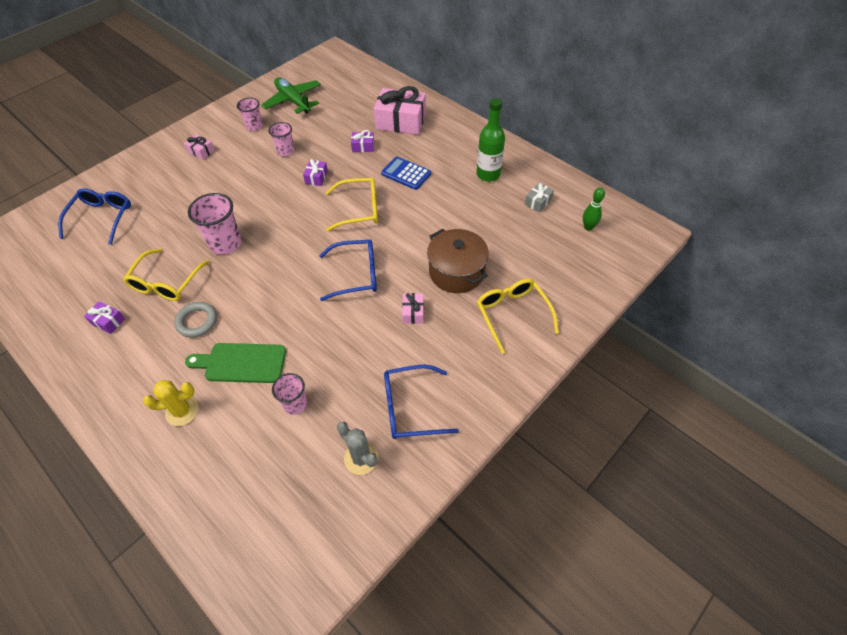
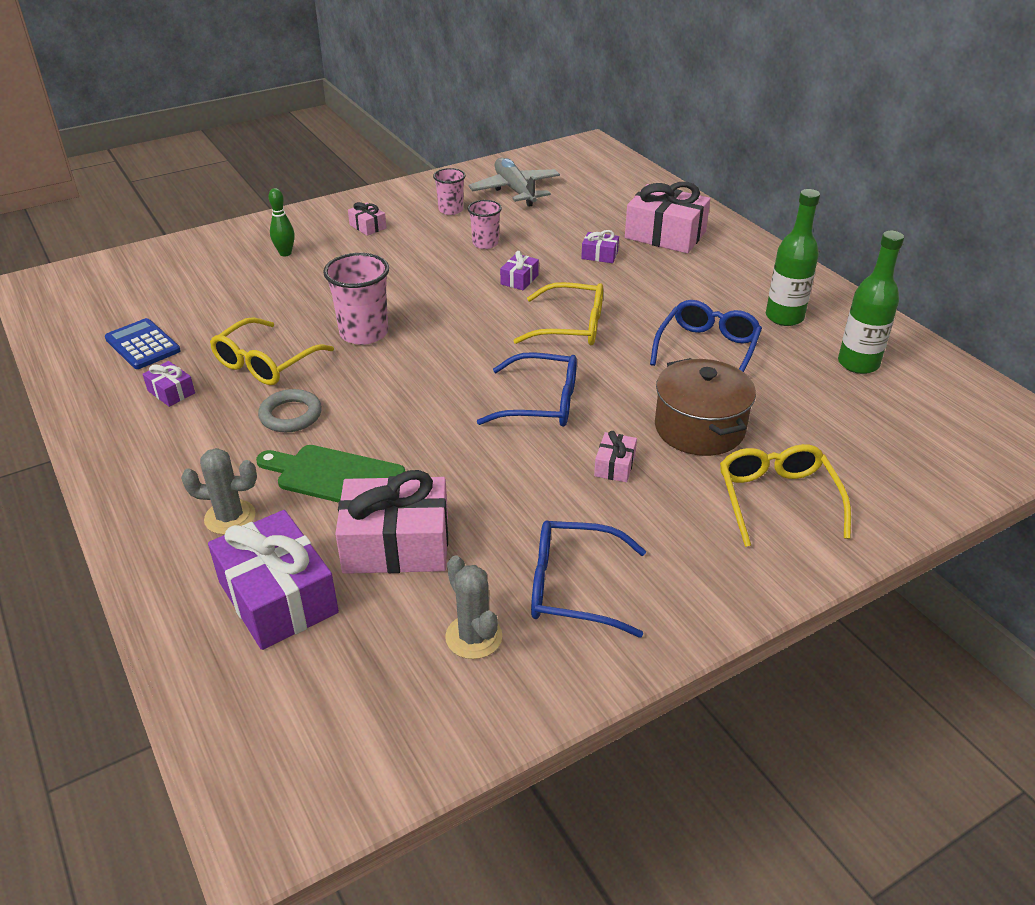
camera: 15 degrees right, 15 degrees down
(102, 218) = (209, 277): blue glasses -> blue glasses (707, 349)
(182, 411) = (230, 517): yellow cactus -> grey cactus
(233, 462) = (278, 597): none -> purple gift
(293, 101) = (515, 190): green plane -> grey plane
(295, 404) = (396, 544): pink cup -> pink gift
(406, 173) = (655, 296): blue calculator -> blue calculator (143, 345)
(538, 202) = (858, 363): grey gift -> green bottle
(588, 227) = (936, 410): green bowling pin -> green bowling pin (285, 253)

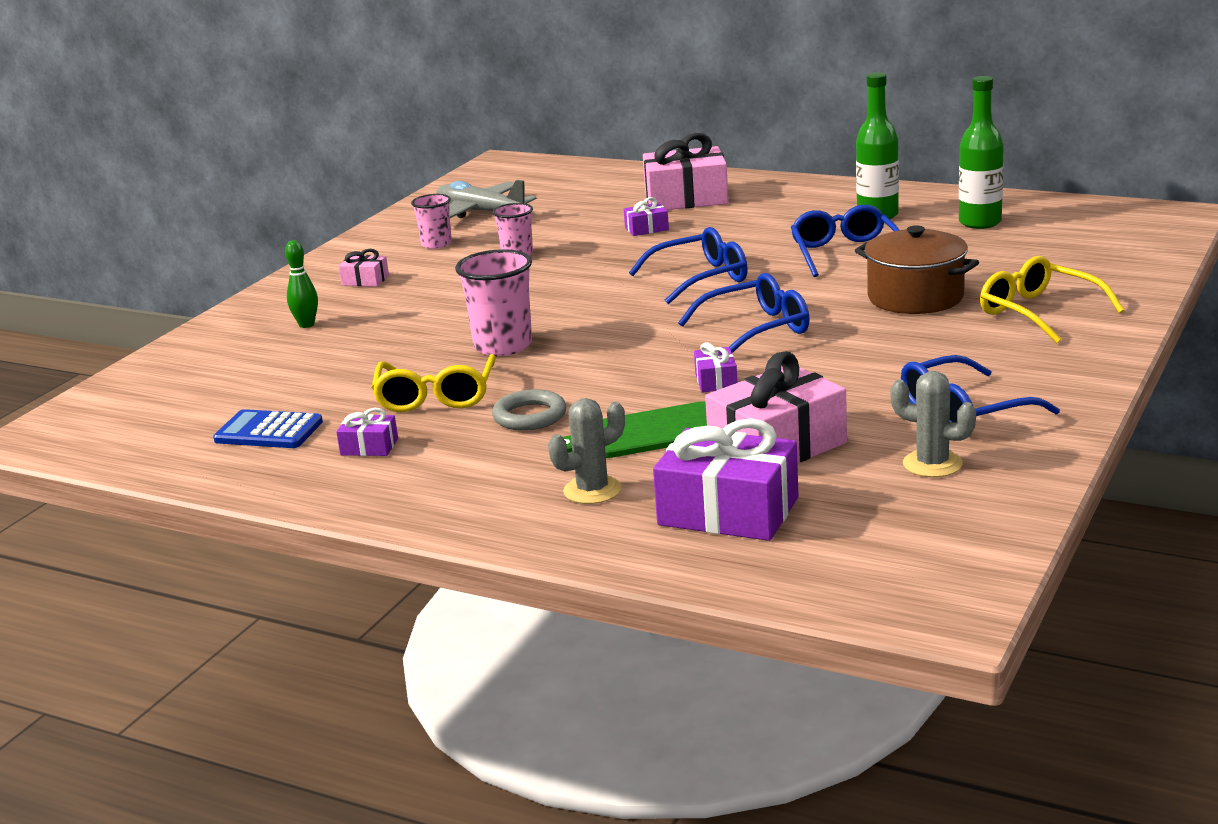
camera: 30 degrees left, 15 degrees down
(519, 279) = (596, 266): purple gift -> purple gift (716, 381)
(571, 326) = (700, 278): yellow glasses -> blue glasses
(614, 466) = (883, 340): pink gift -> none

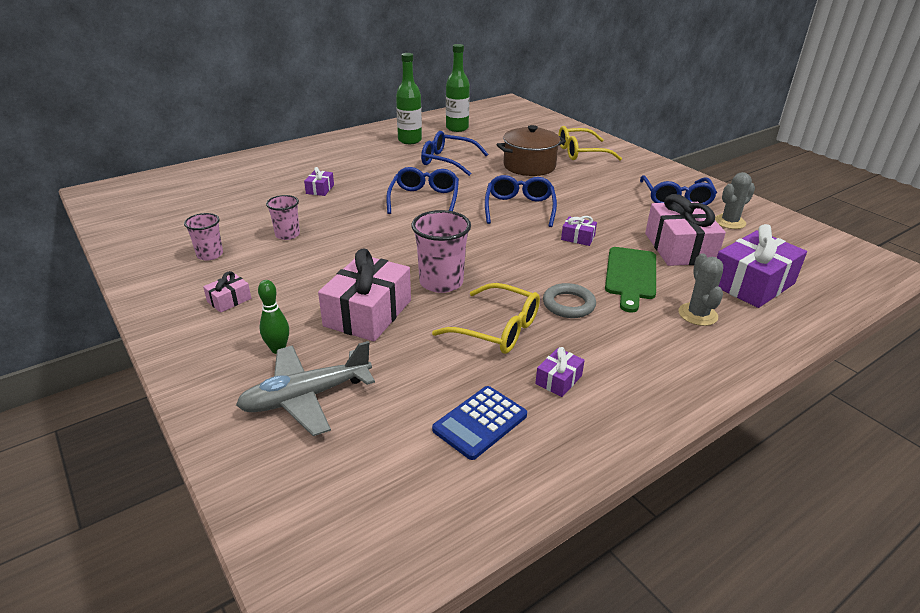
camera: 65 degrees left, 10 degrees up
(481, 212) = (181, 224): grey plane -> grey plane (306, 397)
(686, 198) = (293, 167): pink gift -> pink gift (368, 313)

